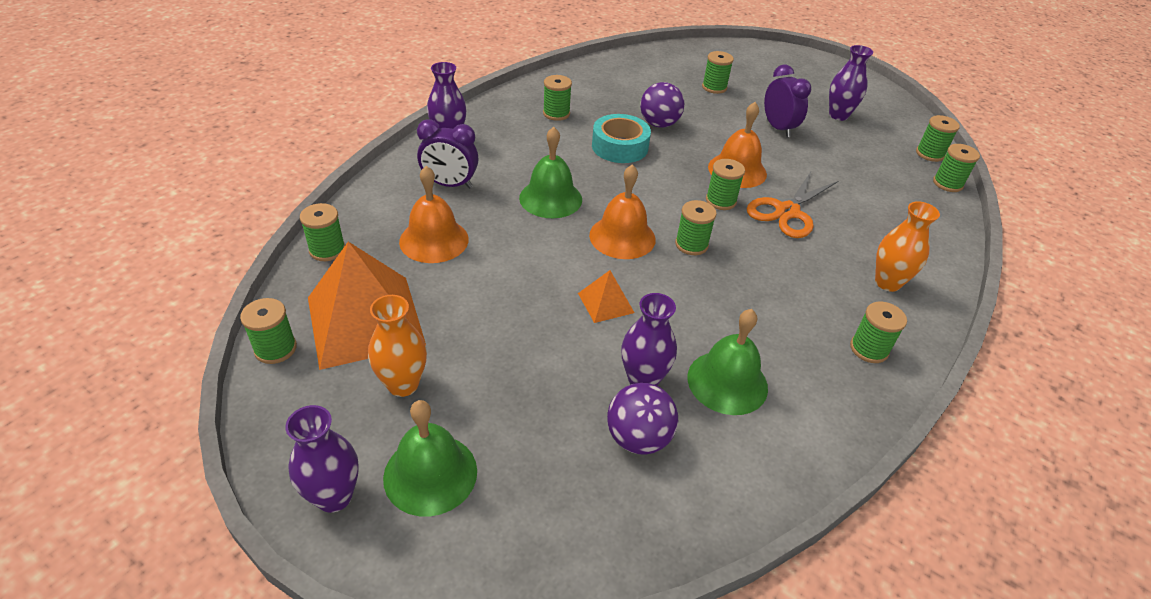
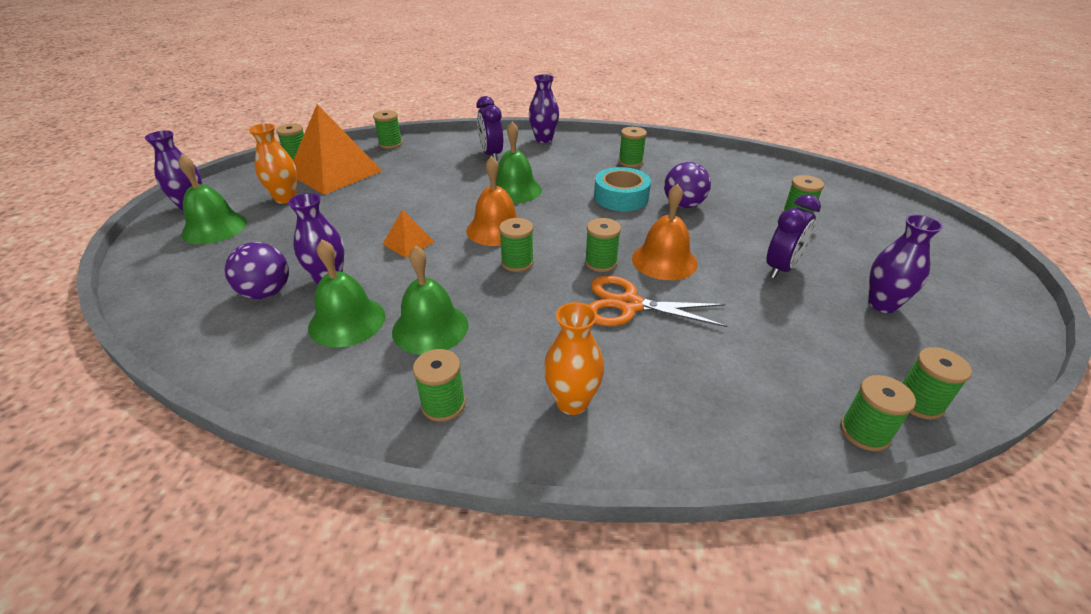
camera: 65 degrees right, 5 degrees down
(434, 240) = (427, 167): orange bell -> none
(765, 328) = (430, 328): none -> green bell

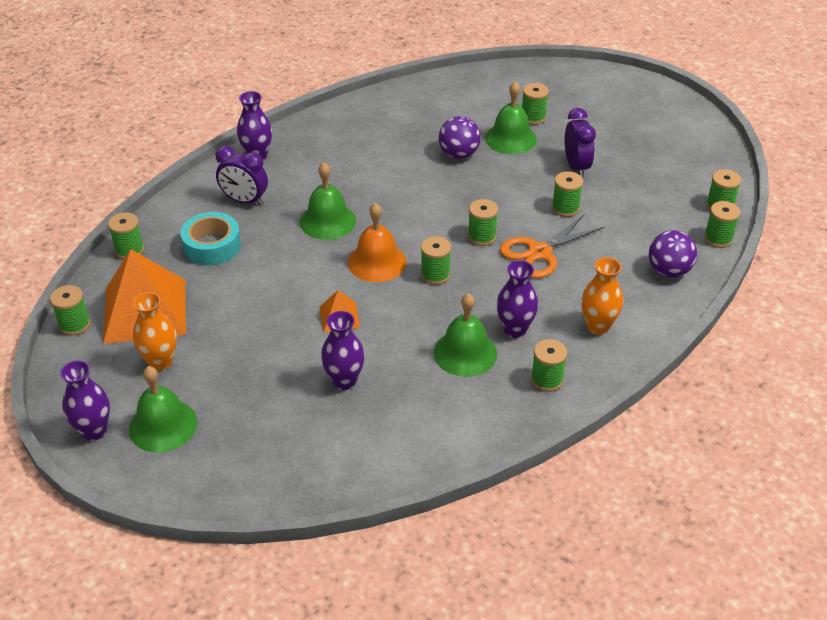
camera: 50 degrees left, 5 degrees up
(266, 293) = (322, 422): purple ball -> purple ball (669, 271)
(347, 321) = (412, 390): green bell -> green bell (510, 138)
(621, 197) = (410, 175): turquoise tape -> turquoise tape (212, 246)
(630, 162) = (364, 136): green spool -> green spool (565, 208)
(664, 260) = (512, 208): orange bell -> none
(882, 304) = (647, 157): purple vase -> purple vase (515, 329)

